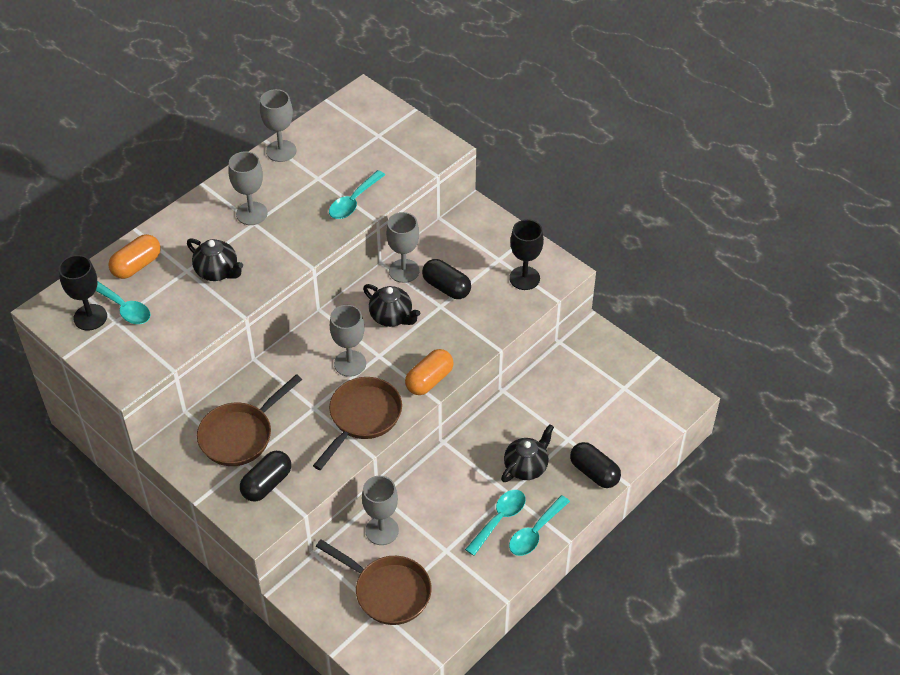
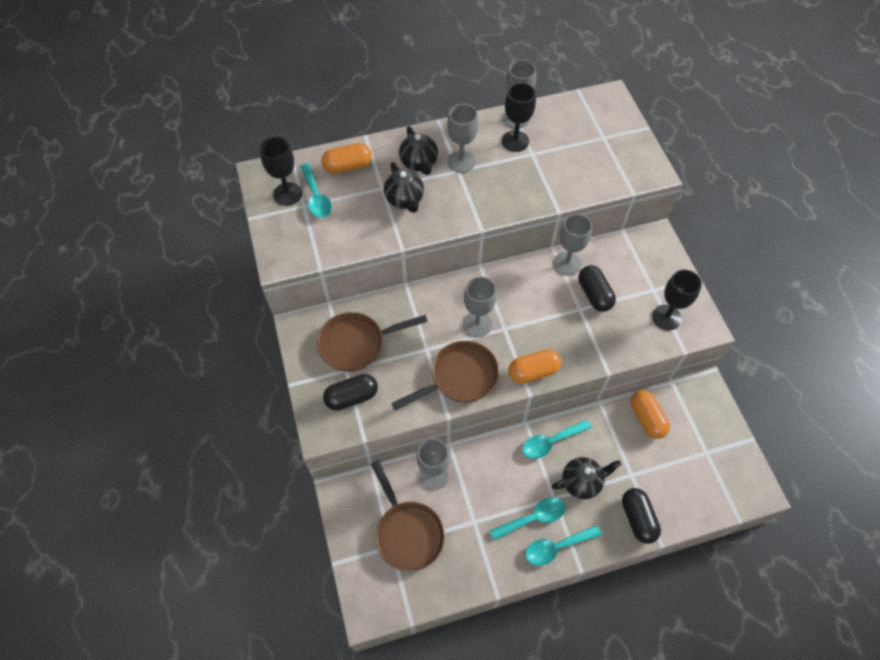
camera: 30 degrees right, 10 degrees up
(294, 173) = (515, 141): none -> black goblet
(353, 201) = (549, 187): turquoise spoon -> turquoise spoon (551, 442)
(391, 317) = (534, 299): black teapot -> black teapot (419, 163)
(554, 384) = (647, 418): none -> orange capsule

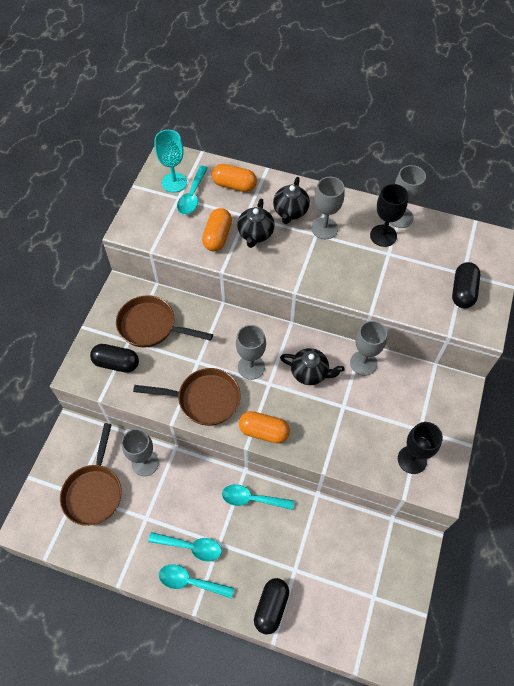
camera: 35 degrees right, 0 degrees up
(287, 194) = (174, 182): black goblet -> turquoise goblet
(581, 482) = (250, 546): black teapot -> black teapot (310, 373)
(594, 294) = (365, 402): black capsule -> black capsule (462, 291)
(647, 418) = (345, 534): orange capsule -> orange capsule (217, 236)

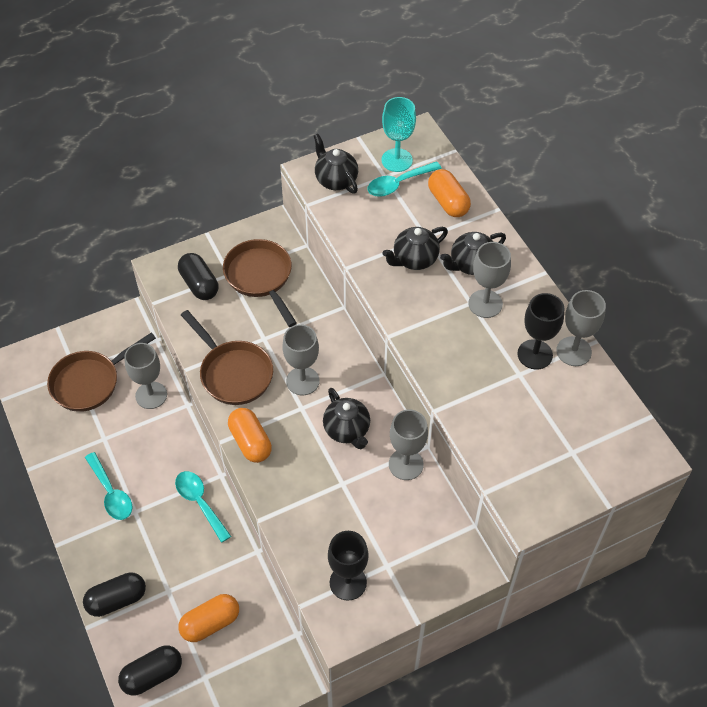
camera: 45 degrees right, 5 degrees down
(151, 223) = (335, 180): none -> black teapot
(190, 582) = (81, 519): turquoise spoon -> none
(217, 236) = (378, 235): orange capsule -> orange capsule (210, 623)
(462, 291) = (549, 467): black capsule -> black capsule (152, 675)

